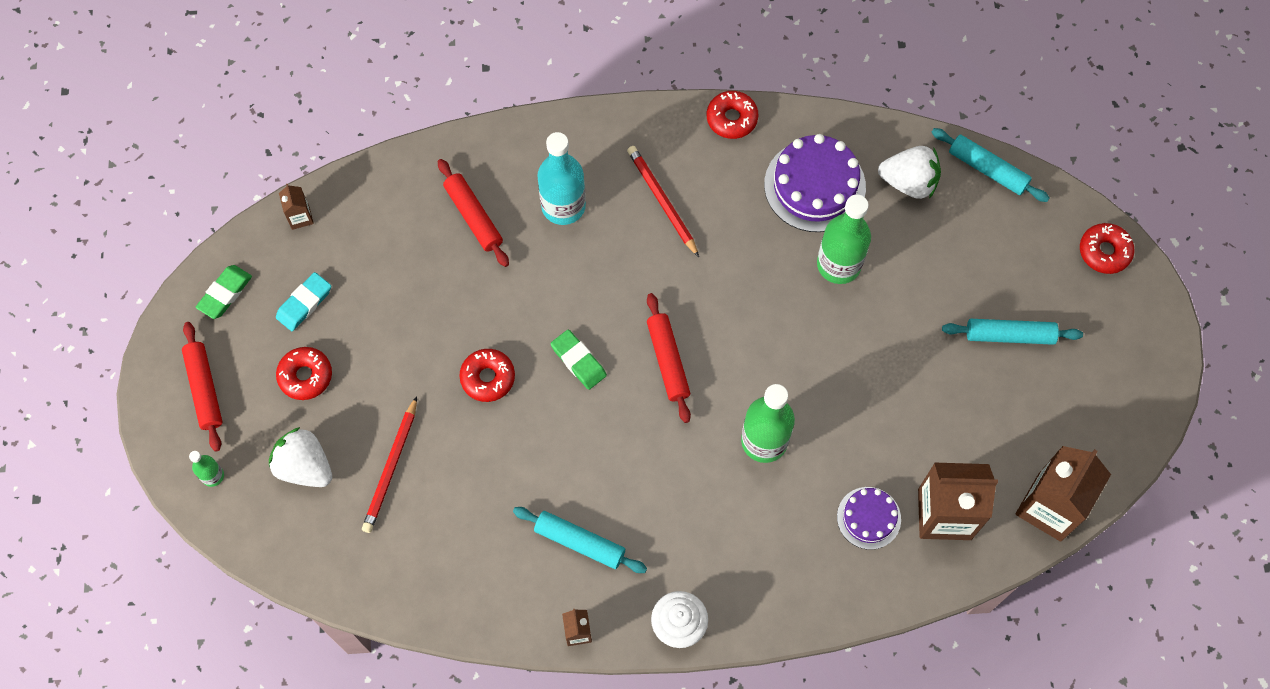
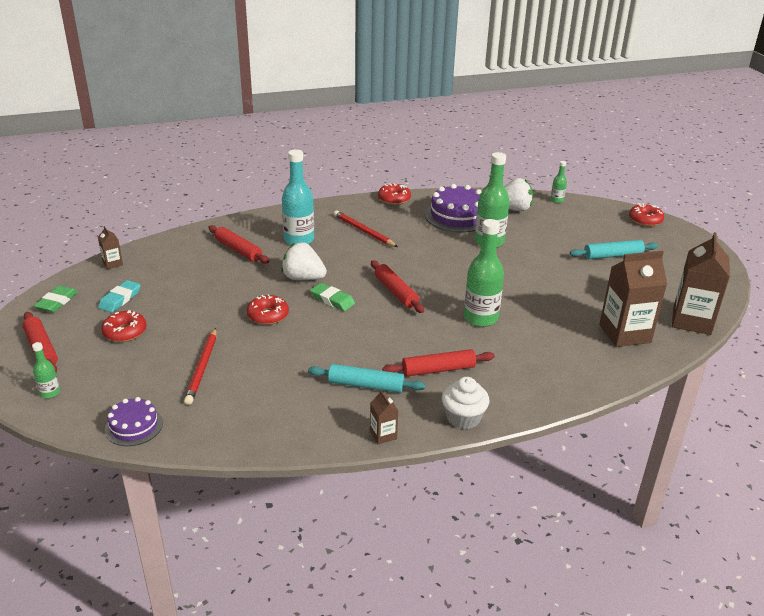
camera: 15 degrees left, 35 degrees down
(305, 466) = (130, 377): white strawberry -> white strawberry (303, 278)
(676, 533) = (438, 370): none -> red rolling pin
(868, 518) = (574, 343): purple cake -> purple cake (134, 426)
(987, 169) = (557, 200): turquoise rolling pin -> green bottle

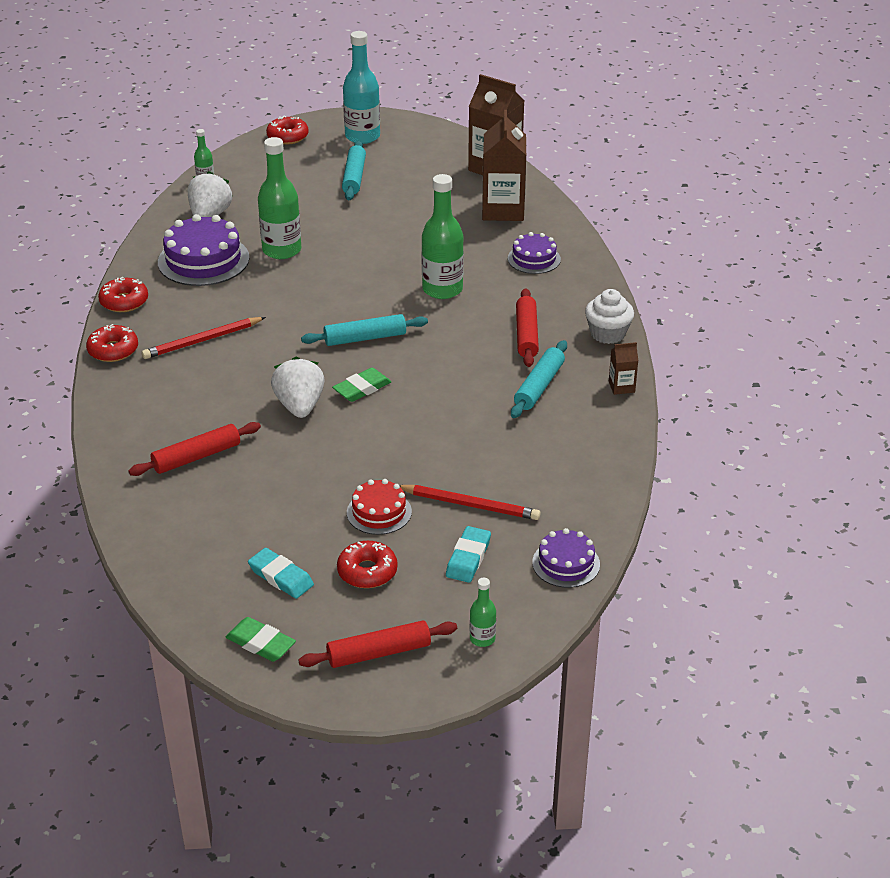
camera: 75 degrees left, 5 degrees up
(112, 263) = (173, 586): brown carton -> none
(140, 375) = (468, 558): none -> turquoise eraser
(189, 328) = (379, 512): none -> red cake
(268, 315) = (376, 444): red donut -> red donut (113, 350)
(299, 240) = (196, 399): turquoise bottle -> turquoise bottle (362, 136)
(303, 278) = (300, 406): white strawberry -> white strawberry turned 135 degrees clockwise
(395, 292) = (365, 338): red rolling pin -> turquoise rolling pin
(558, 360) = (534, 259): none -> purple cake

